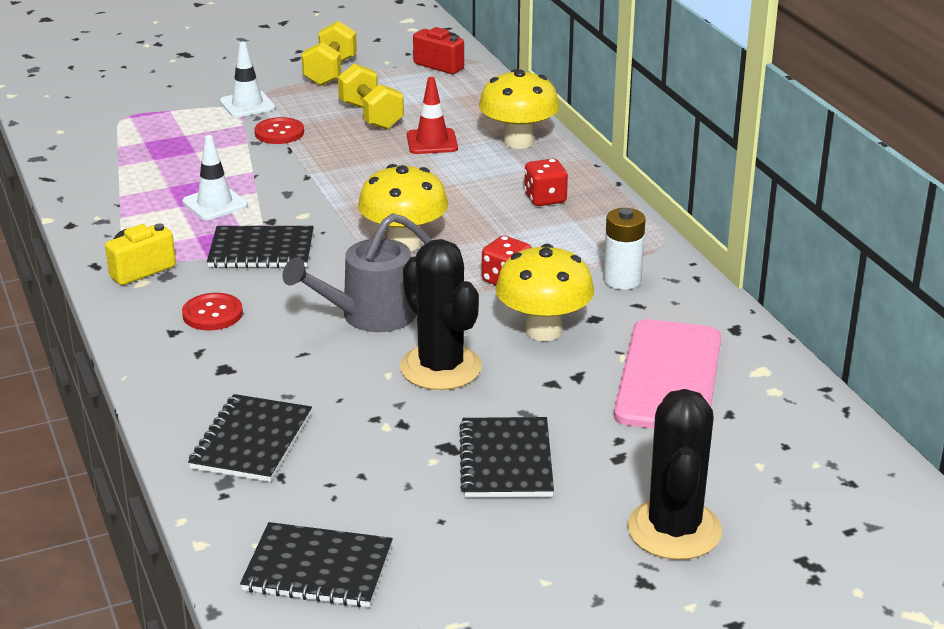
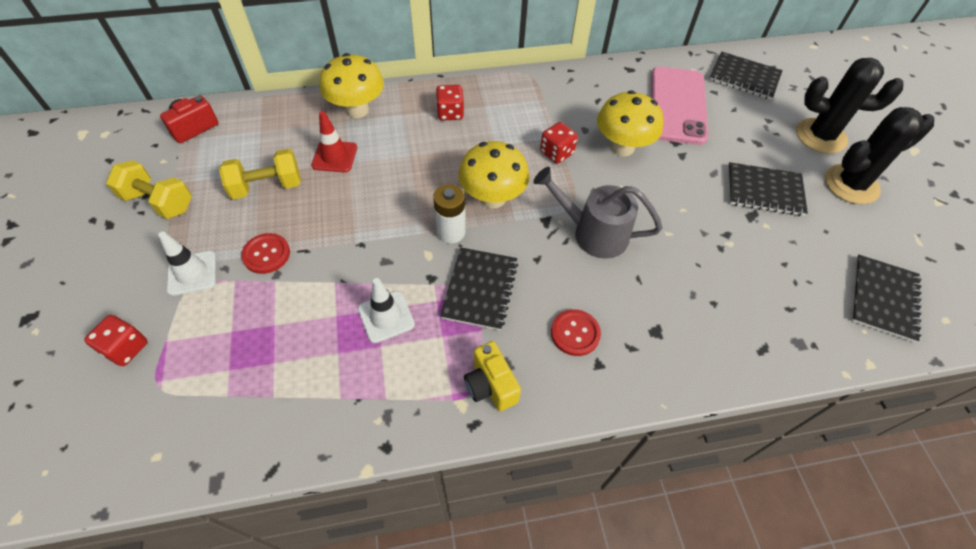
camera: 80 degrees left, 25 degrees up
(160, 97) = (126, 348): none -> red dice
(252, 441) = (750, 322): black notebook -> black notebook (744, 77)
(369, 316) = (592, 233): grey watering can -> grey watering can turned 135 degrees clockwise
(440, 368) = (662, 204): black cactus -> black cactus (851, 184)
(622, 280) = (567, 100): white battery -> white battery (451, 232)
(669, 377) = (677, 105): pink phone -> pink phone turned 75 degrees clockwise

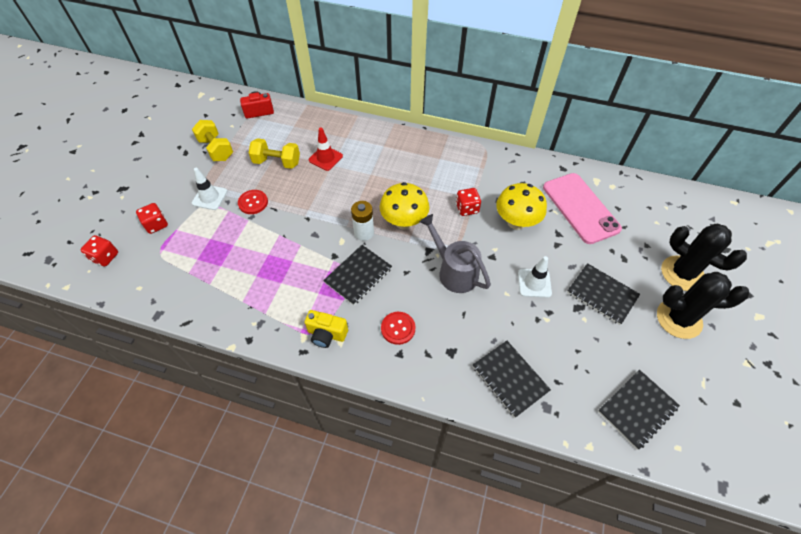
camera: 30 degrees right, 0 degrees up
(357, 110) = (357, 133): yellow mushroom -> none
(386, 317) = (294, 267): white traffic cone -> white traffic cone (534, 283)
(450, 113) = (414, 155): red dice -> red dice (105, 257)
(490, 385) = (326, 334): yellow camera -> yellow camera turned 75 degrees counterclockwise
(677, 105) = (580, 208): pink phone -> pink phone turned 60 degrees counterclockwise
(744, 77) = (651, 206): black notebook -> black notebook (510, 379)

